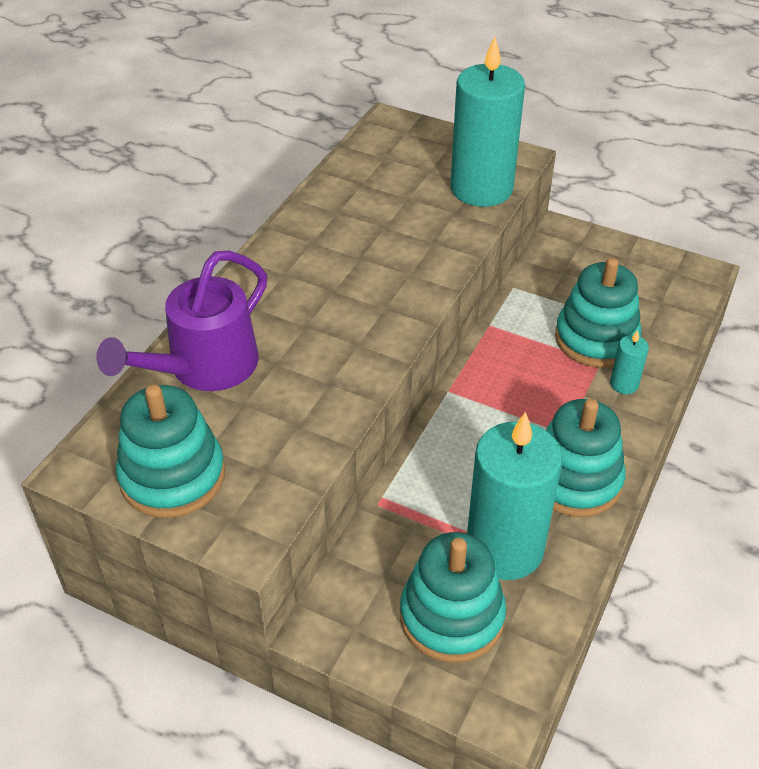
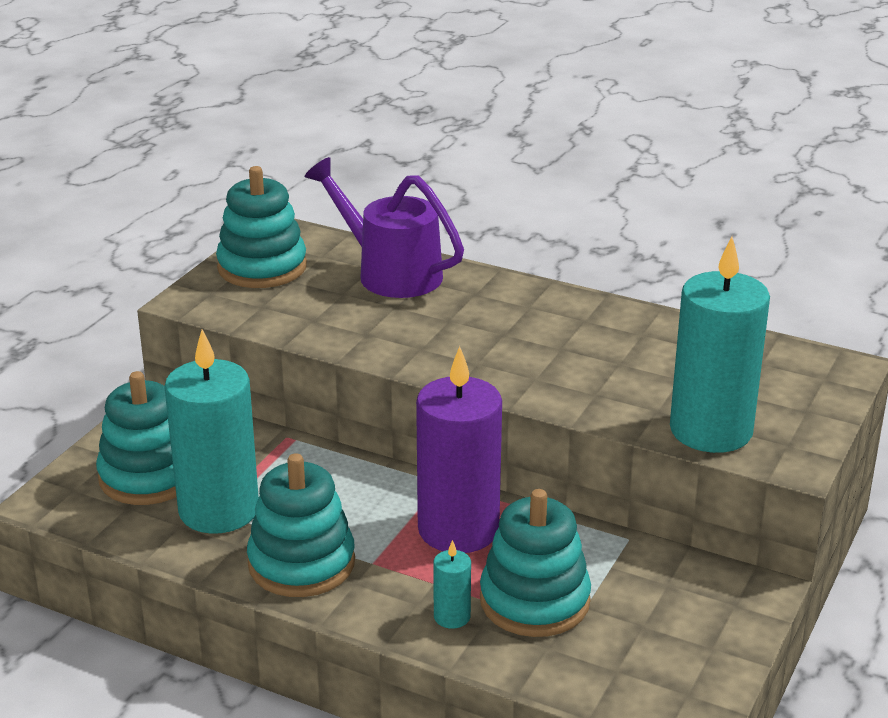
camera: 90 degrees right, 15 degrees down
(514, 380) = (458, 529): none -> purple candle

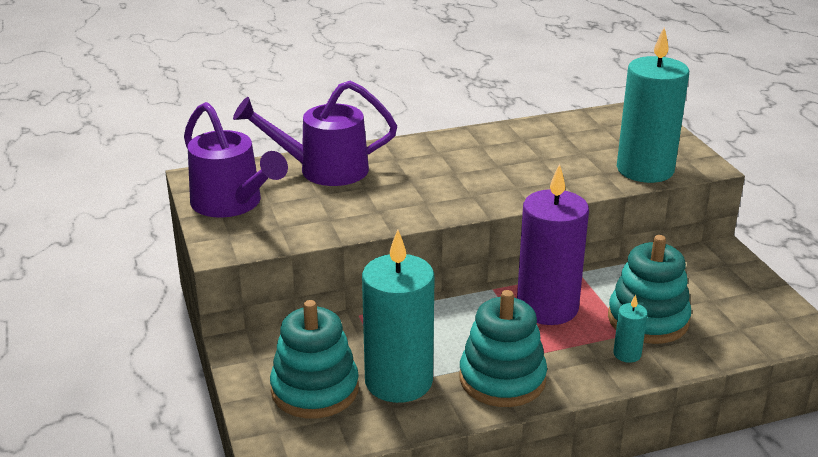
camera: 45 degrees left, 0 degrees up
(262, 267) = (233, 204): turquoise stacking toy -> purple watering can

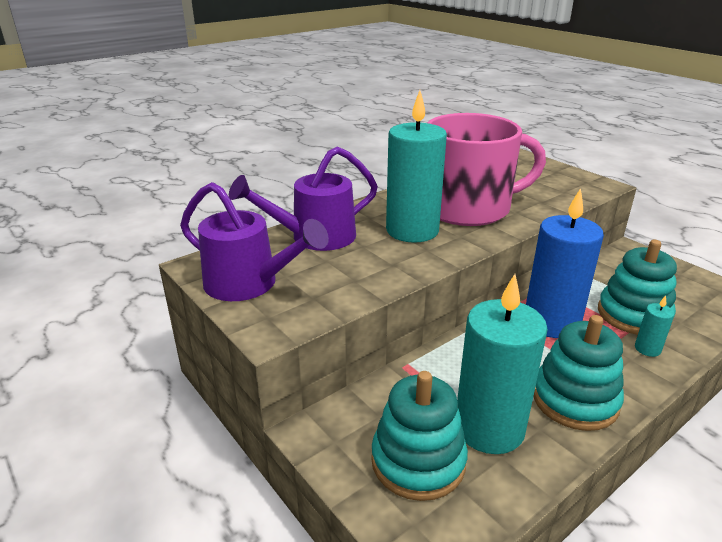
camera: 20 degrees left, 0 degrees up
(511, 166) = (468, 208): none -> pink mug
(547, 307) = (551, 322): purple candle -> blue candle
(645, 170) = (567, 194): turquoise candle -> turquoise candle (412, 230)

